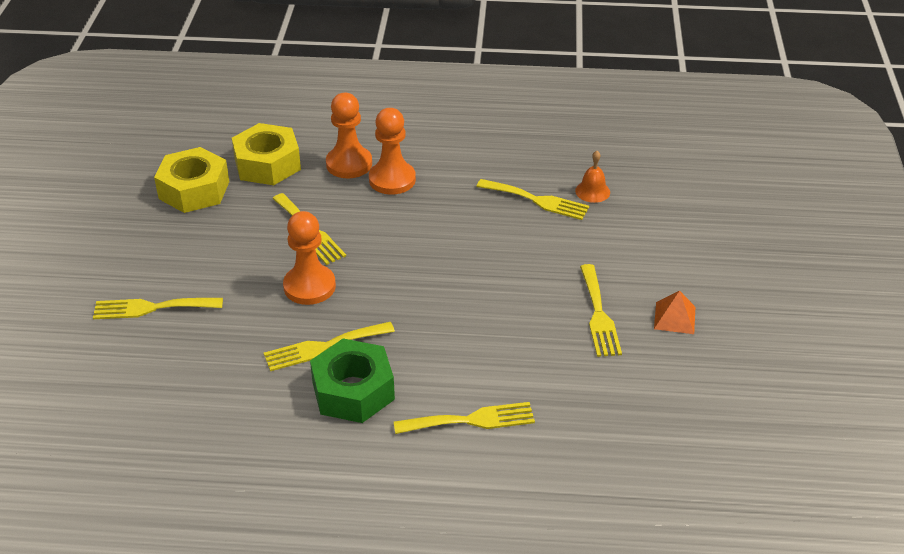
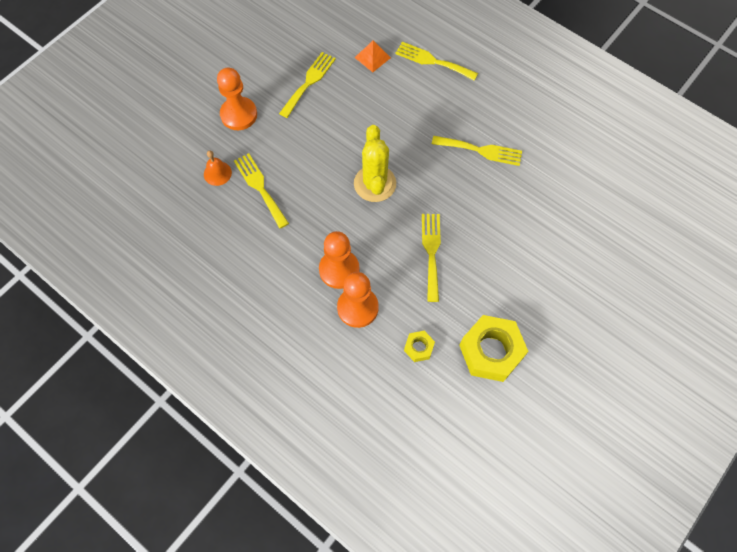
camera: 145 degrees left, 25 degrees up
(152, 308) = (572, 244): yellow fork -> none
(267, 164) = (419, 348): yellow nut -> yellow nut, size x0.48
(309, 286) = (461, 202): orange pawn -> orange pawn (239, 115)
(353, 391) = (482, 112): green nut -> none
(421, 258) = (375, 184): none -> yellow cactus
(674, 317) = (270, 57): orange pyramid -> orange pyramid (372, 57)

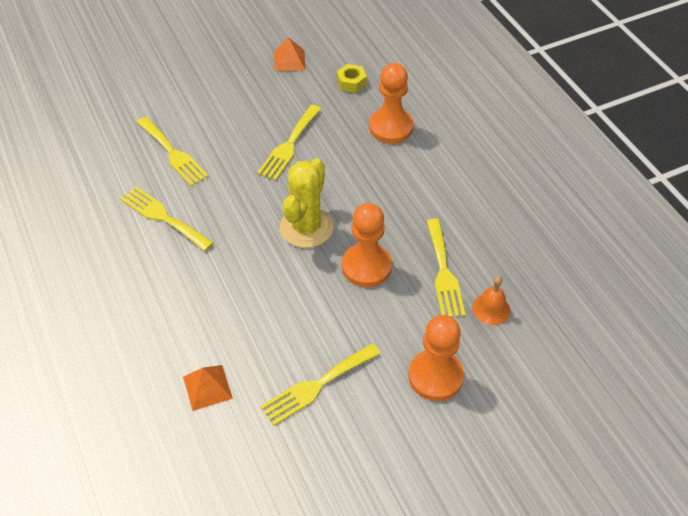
camera: 155 degrees left, 15 degrees down
(339, 270) = (392, 163): orange pawn -> orange pawn (366, 266)
(432, 61) = (132, 348): yellow fork -> yellow fork (173, 153)
(491, 352) = (289, 60): yellow nut -> orange pyramid

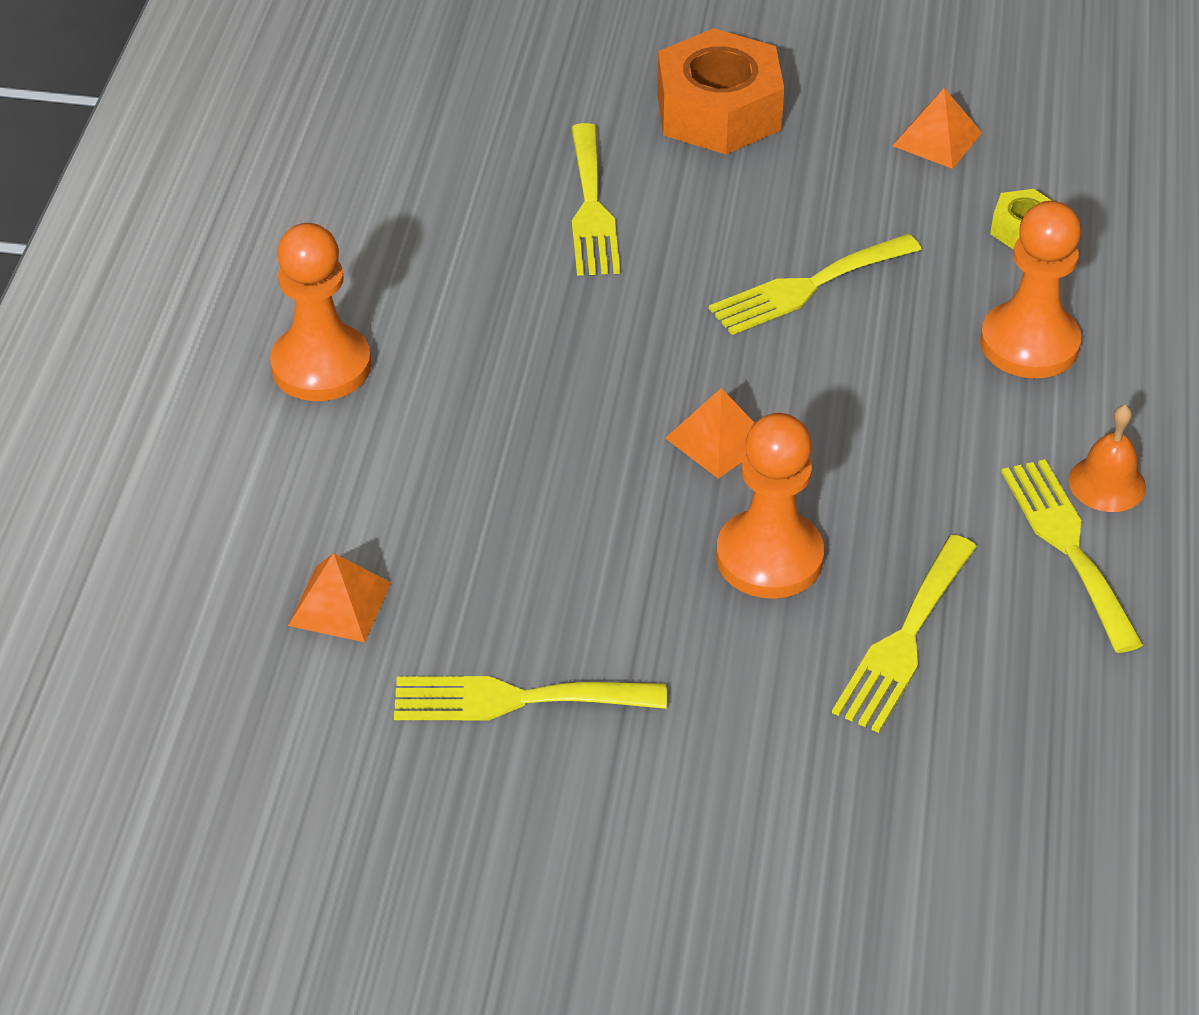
camera: 35 degrees right, 5 degrees down
(163, 217) = (489, 303): yellow fork -> yellow fork (1068, 546)
(193, 87) = (718, 111): none -> orange nut
(306, 227) = (718, 439): yellow cactus -> orange pyramid
(435, 376) = (733, 800): orange pawn -> orange pawn (321, 366)
(491, 309) = (939, 748): orange bell -> orange bell (1107, 483)

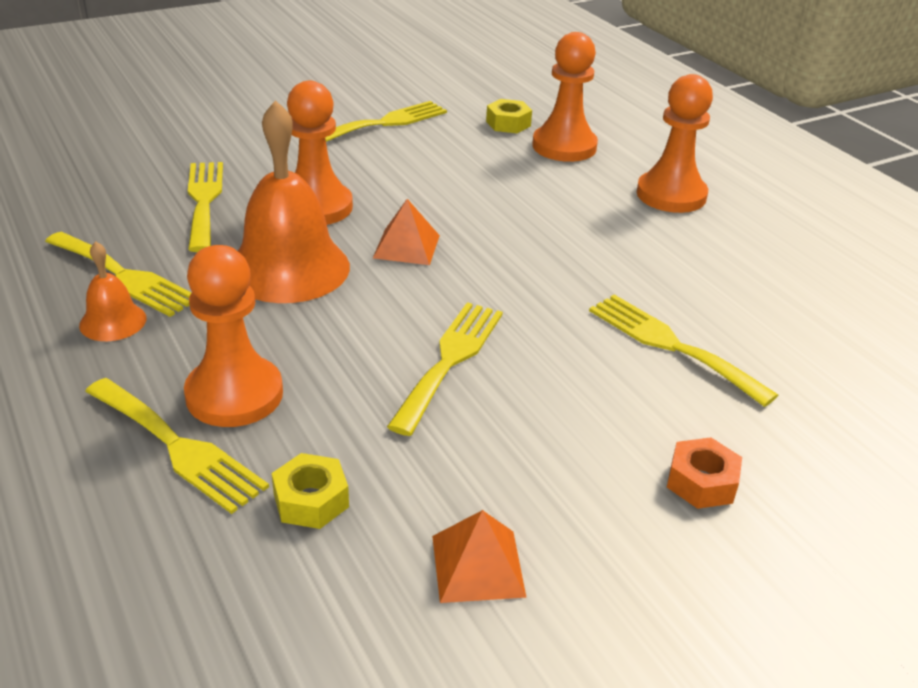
camera: 140 degrees right, 10 degrees down
(328, 514) = (564, 146): none -> orange pawn
(340, 604) = (508, 123): orange pyramid -> yellow nut
(718, 111) = (701, 482): orange nut -> orange nut, size x0.48
(876, 471) = (288, 268): none -> orange bell
(1105, 317) = (178, 447): none -> yellow fork

